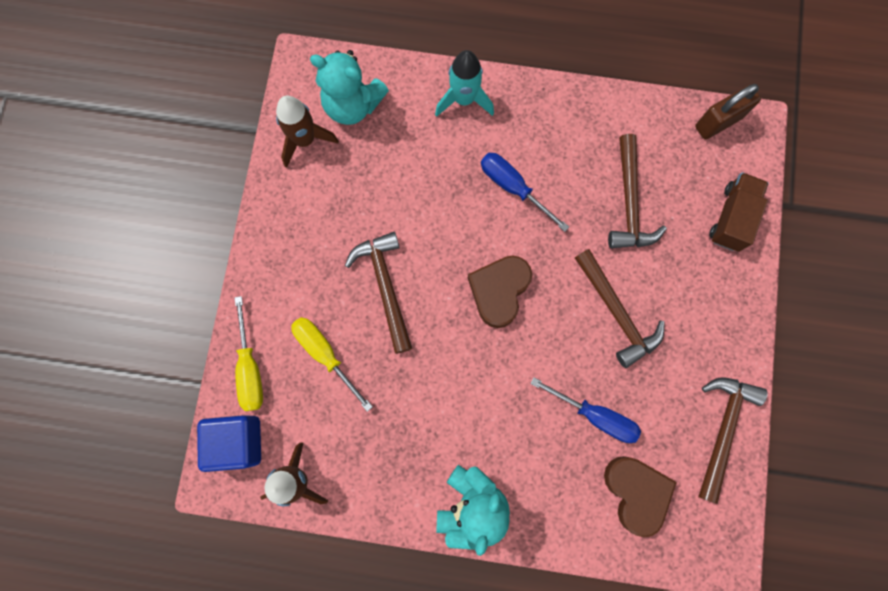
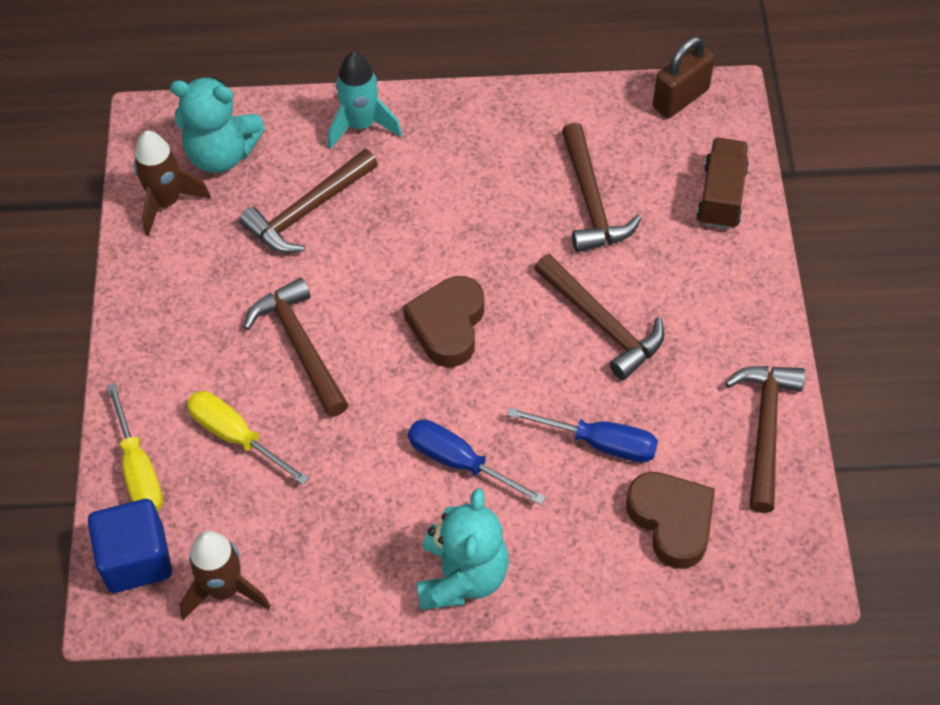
camera: 10 degrees left, 20 degrees down
(410, 169) = (307, 211): none -> brown hammer
(513, 188) = (442, 209): blue screwdriver -> blue screwdriver (459, 462)

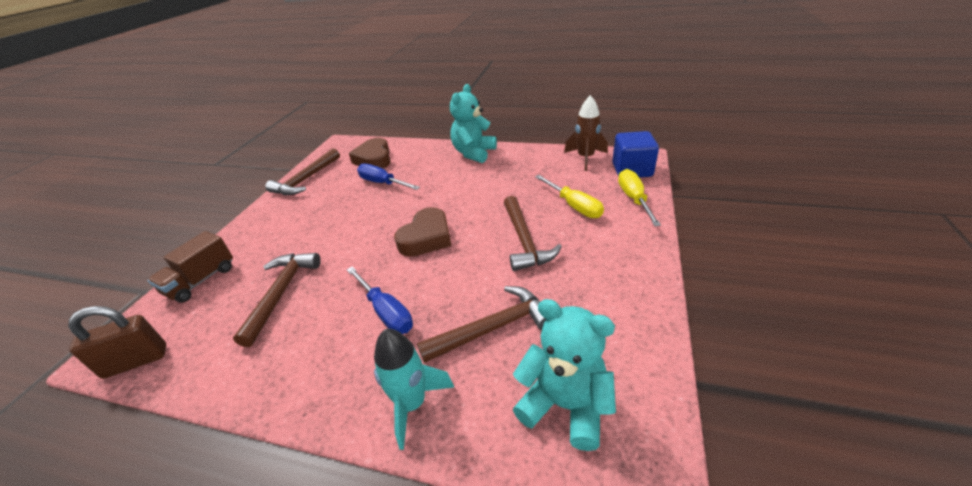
camera: 160 degrees left, 20 degrees down
(167, 202) = (624, 363): brown rocket -> none
(459, 462) = (454, 184): blue screwdriver -> blue screwdriver (386, 312)
(602, 323) = (339, 226): brown hammer -> none

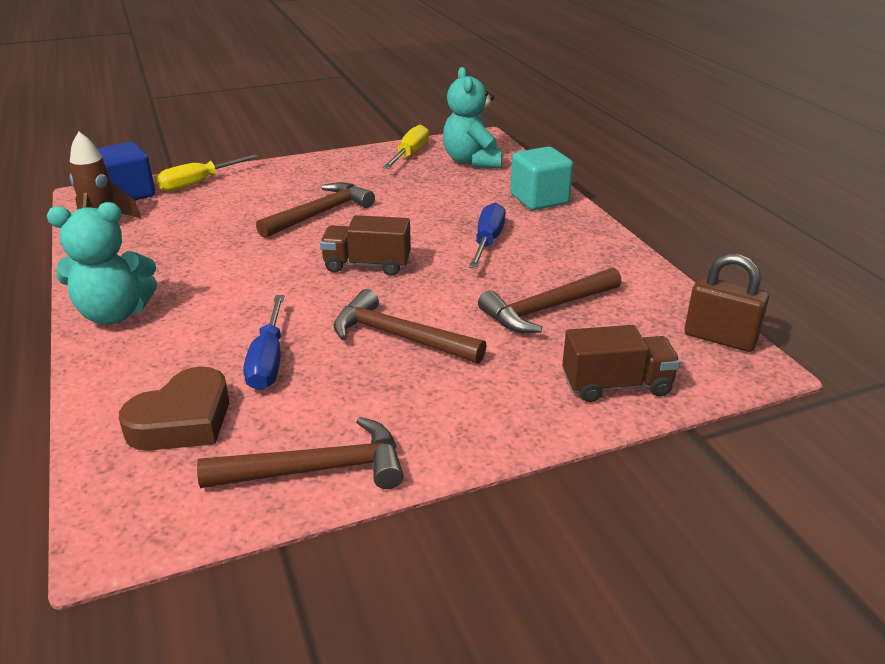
camera: 130 degrees left, 5 degrees down
(412, 404) = (539, 199): turquoise rocket -> turquoise cube
(426, 238) = (367, 265): brown heart -> brown truck
(493, 328) = (444, 195): brown hammer -> brown hammer (399, 337)
(574, 206) = (233, 206): yellow screwdriver -> yellow screwdriver (410, 154)

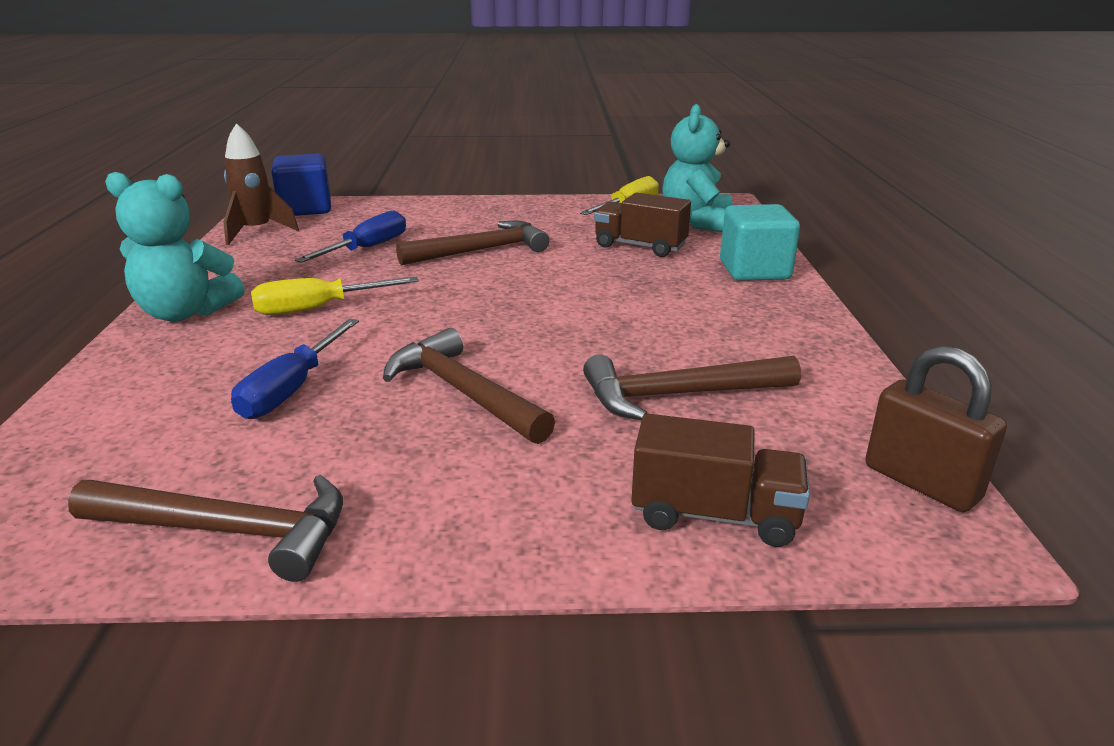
camera: 20 degrees right, 5 degrees down
(183, 420) = (141, 435): brown heart -> none
(198, 183) = (382, 208): yellow screwdriver -> yellow screwdriver (318, 308)
(367, 265) = (490, 308): brown truck -> brown truck (640, 246)
(487, 241) = (655, 305): blue screwdriver -> blue screwdriver (367, 248)

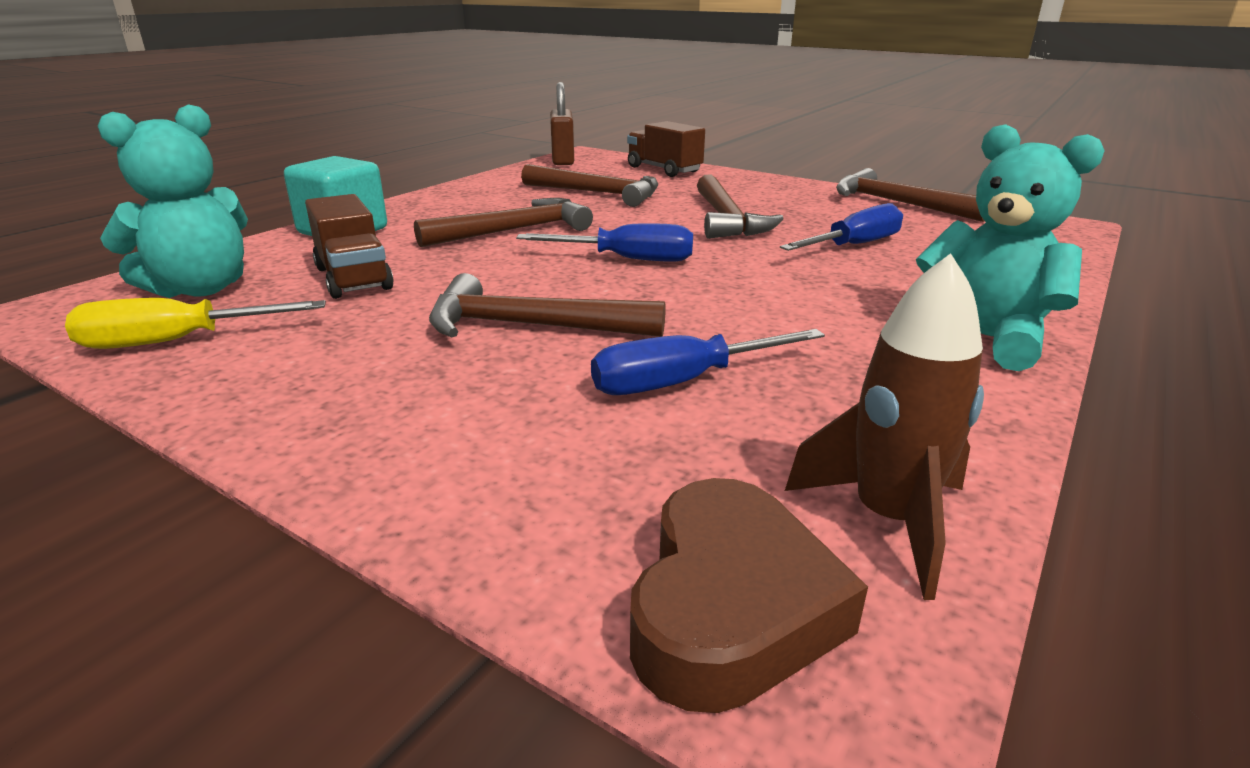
camera: 145 degrees left, 0 degrees up
(306, 209) = (730, 607): blue cube -> brown heart
(318, 308) = (808, 302): yellow screwdriver -> none
(494, 308) = (627, 259): none -> blue screwdriver
(636, 309) = (514, 231): none -> brown hammer

